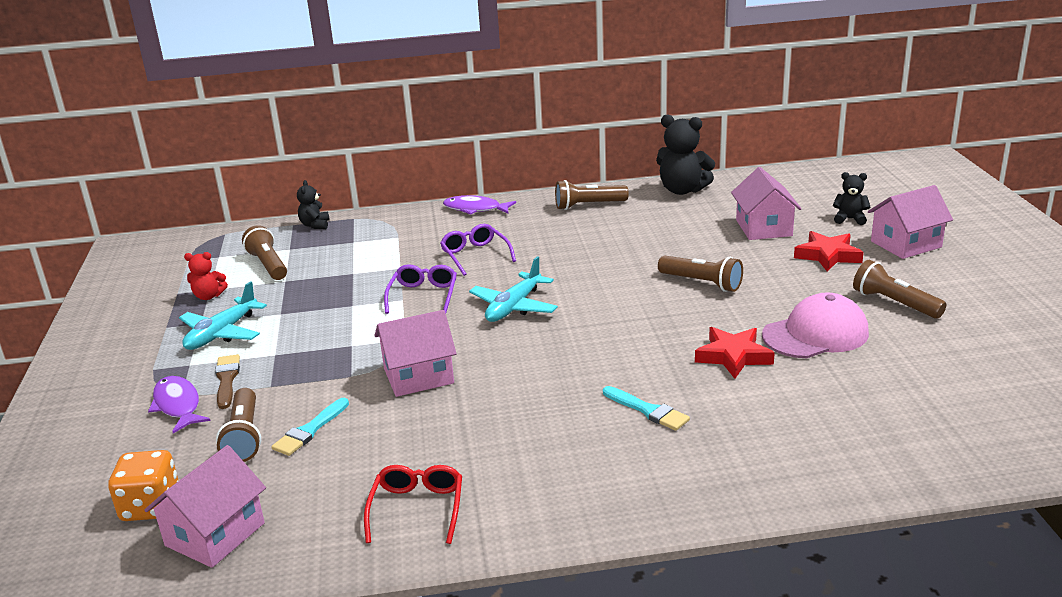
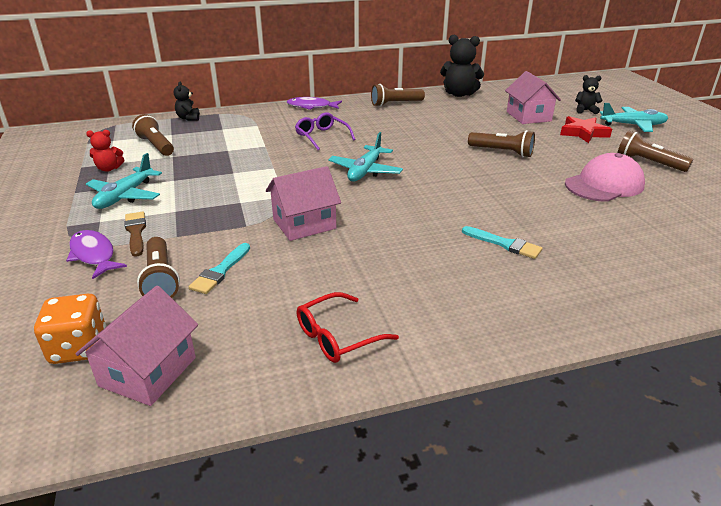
camera: 10 degrees left, 5 degrees up
(417, 509) = (338, 336): red glasses -> red glasses turned 120 degrees counterclockwise
(423, 296) = (289, 165): purple glasses -> none
(733, 356) = (551, 202): red star -> none
(906, 244) = (633, 125): pink house -> turquoise plane

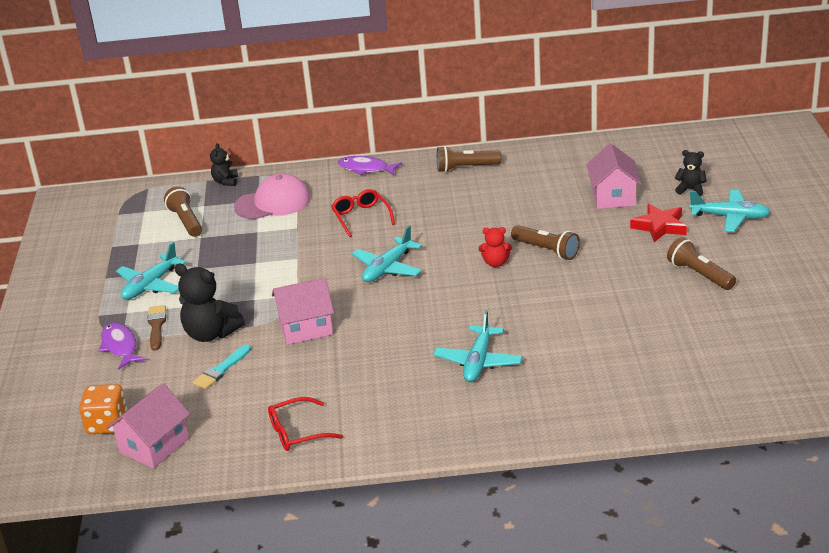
camera: 15 degrees right, 0 degrees up
(109, 168) = (138, 250): red teddy bear -> red teddy bear (495, 263)
(160, 279) = (172, 373): brown flashlight -> none
(322, 137) = (361, 217): purple glasses -> red glasses
(459, 94) = (552, 154): black teddy bear -> black teddy bear (211, 334)
(504, 244) = (478, 362): turquoise brush -> turquoise plane
(604, 184) = (626, 301): pink cap -> pink cap (273, 203)

